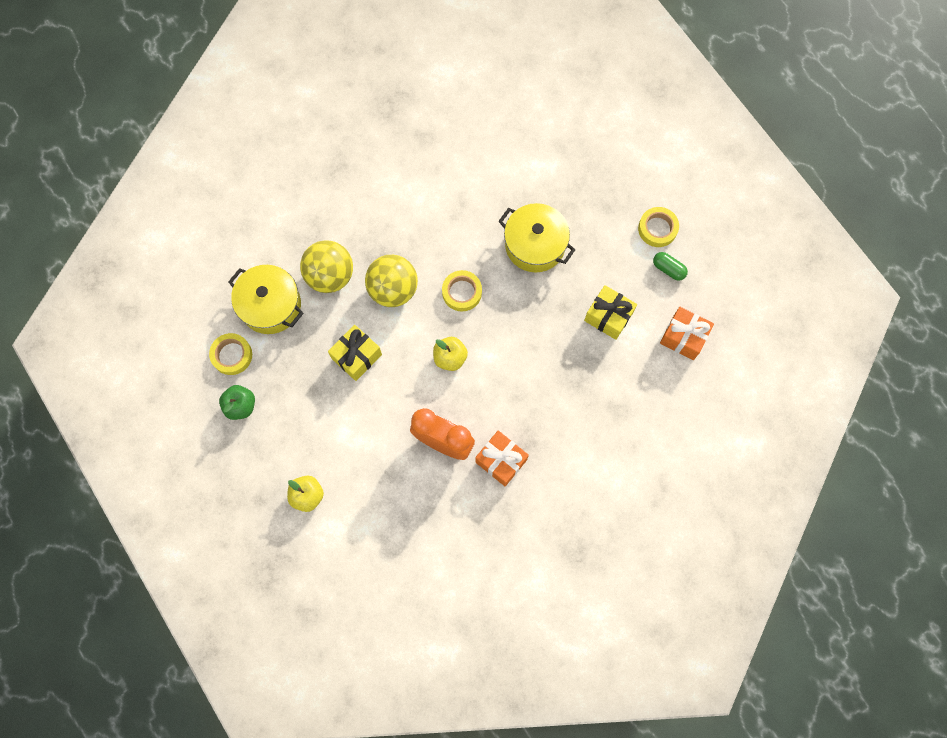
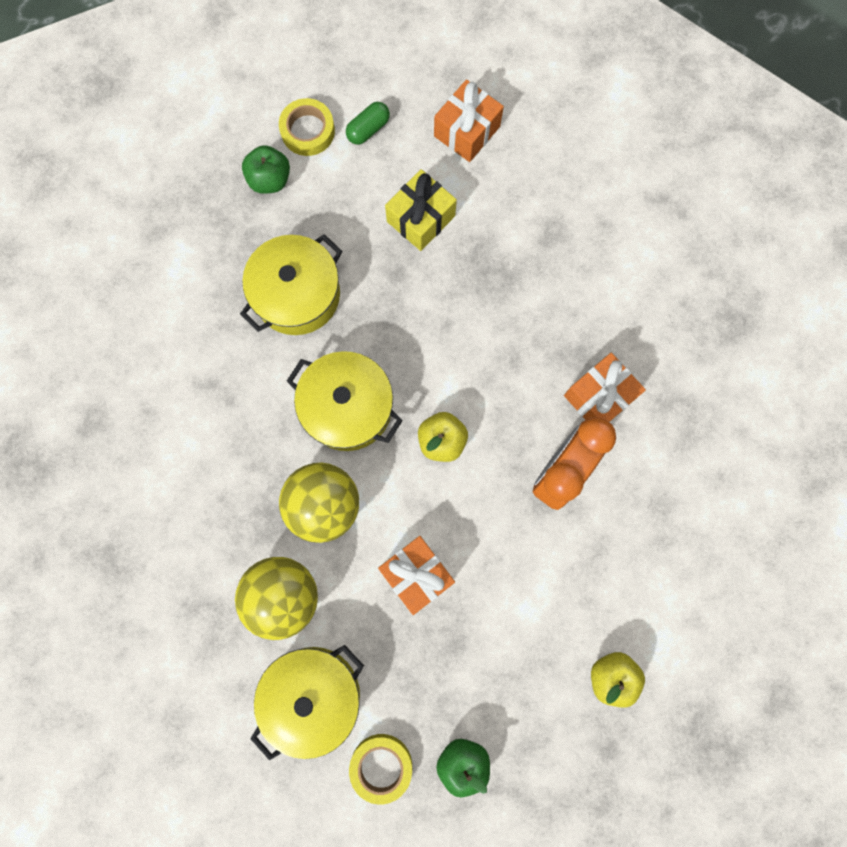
camera: 80 degrees left, 5 degrees up
(357, 356) = (416, 574): yellow gift -> orange gift
(462, 292) = (347, 407): yellow tape -> yellow pot
(614, 211) = (270, 180): none -> green apple

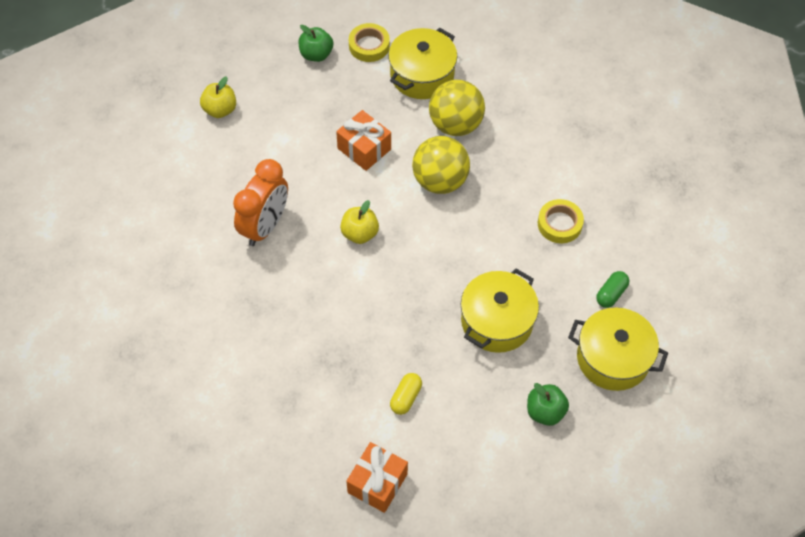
camera: 170 degrees right, 20 degrees down
(308, 131) = (523, 461): yellow tape -> yellow tape (559, 224)
(347, 407) = (436, 245): yellow pot -> yellow pot (613, 358)
(368, 129) = (468, 471): green capsule -> green capsule (611, 294)
(421, 218) = (406, 398): yellow gift -> yellow capsule
(599, 396) = (239, 280): orange gift -> none

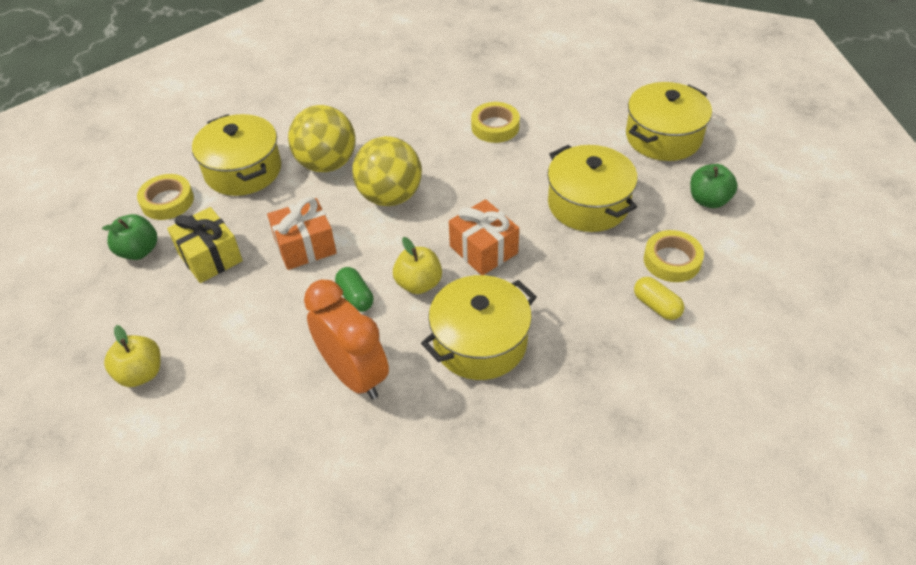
camera: 65 degrees left, 10 degrees down
(322, 291) = (480, 342): none -> yellow pot
(329, 97) = (210, 257): none -> yellow gift
(377, 483) = (762, 365): orange gift -> orange gift (483, 250)
(459, 398) = (672, 260): none -> yellow tape
(611, 294) = (591, 117): green capsule -> green capsule (355, 297)

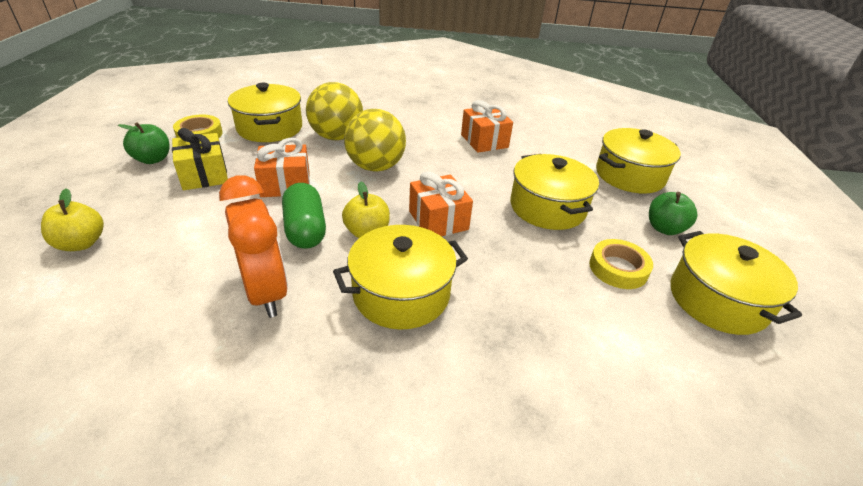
camera: 10 degrees right, 10 degrees down
(355, 297) = (305, 229): green capsule -> green capsule, size x1.59
(495, 127) = (484, 141): yellow tape -> orange gift
(656, 306) = (593, 304): yellow capsule -> none
(766, 271) = (717, 300): none -> yellow pot

